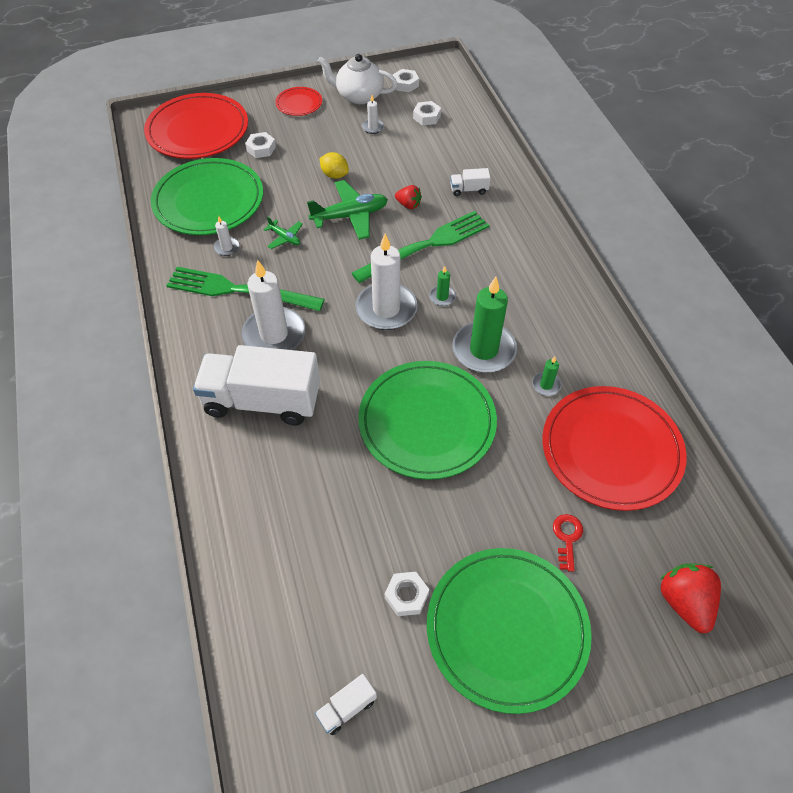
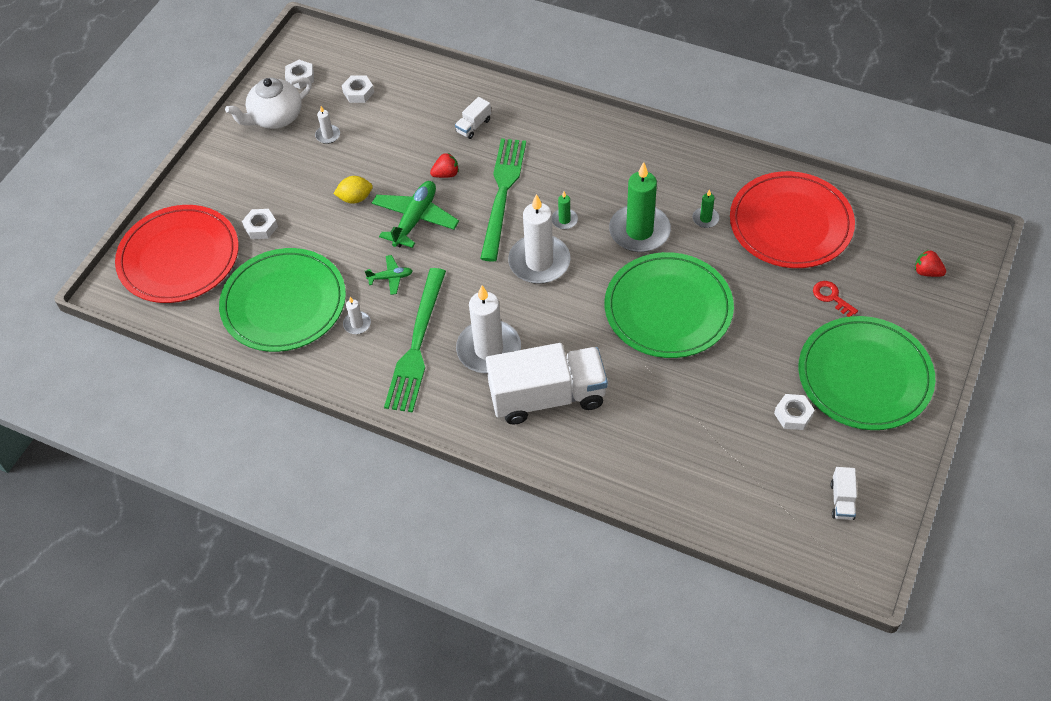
camera: 45 degrees left, 0 degrees up
(240, 290) = (417, 343): green fork -> green fork turned 45 degrees counterclockwise
(262, 401) = (547, 397): white truck -> white truck turned 150 degrees counterclockwise
(299, 103) = (233, 164): red plate -> none
(684, 602) = (927, 272): red strawberry -> red strawberry, size x0.59

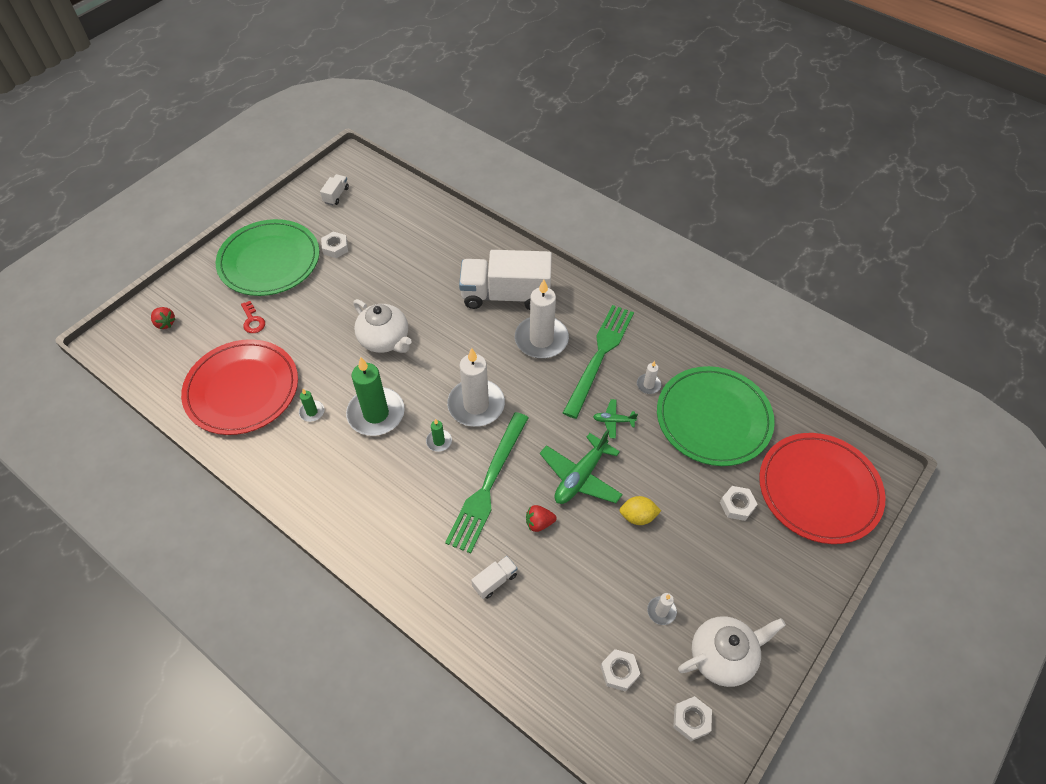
camera: 170 degrees left, 0 degrees up
(668, 309) = (385, 340): green plate -> white teapot

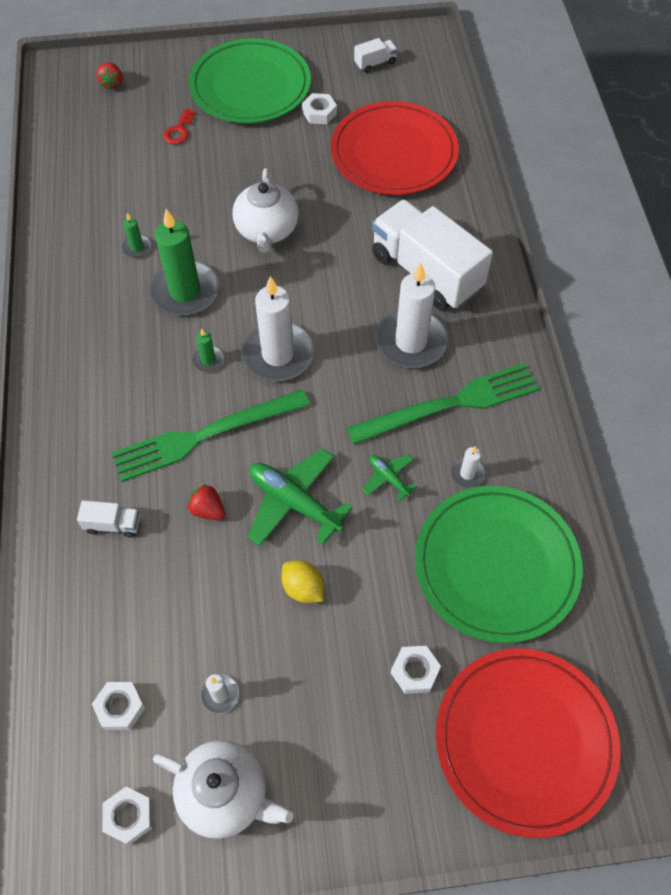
camera: 45 degrees right, 5 degrees up
(242, 389) = (106, 185): red plate -> red plate (394, 153)
(580, 477) = (294, 502): green plane -> green plane turned 45 degrees clockwise

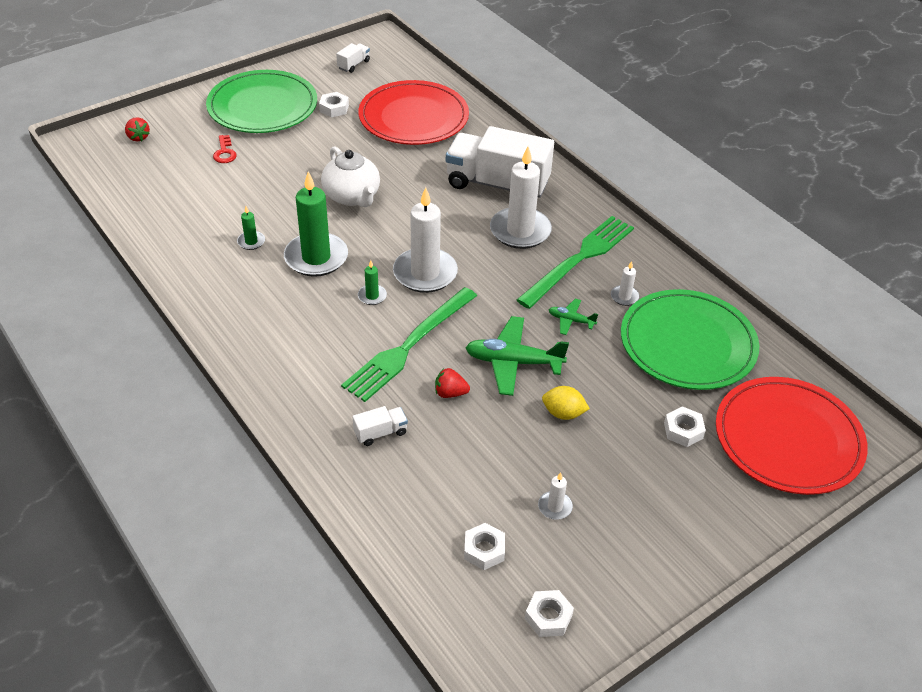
camera: 30 degrees left, 15 degrees down
(225, 794) = (609, 567): white teapot -> none

